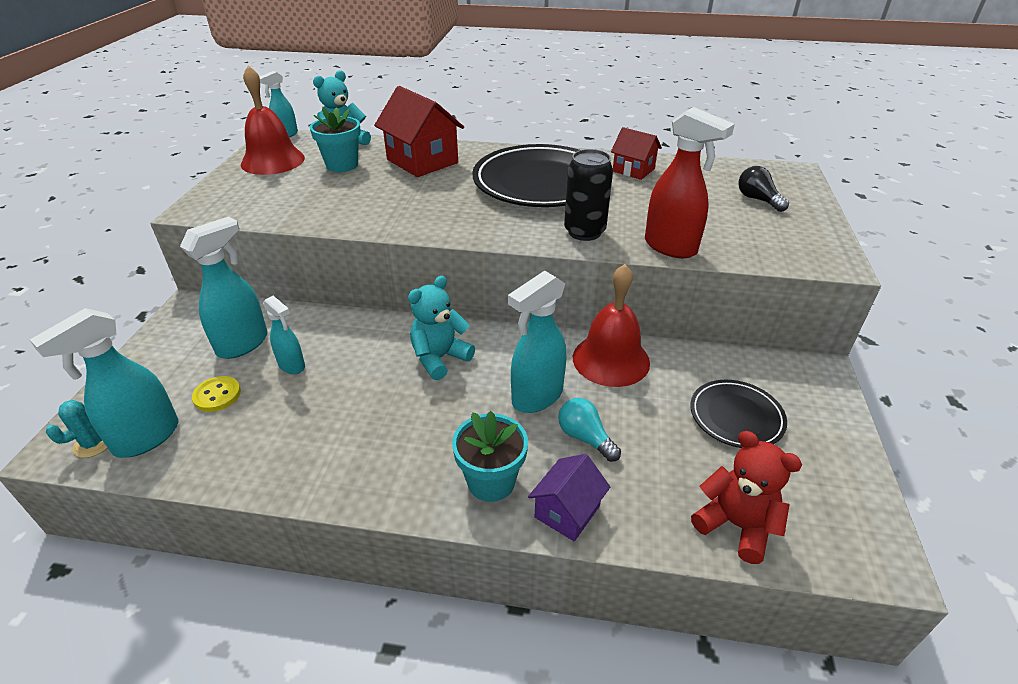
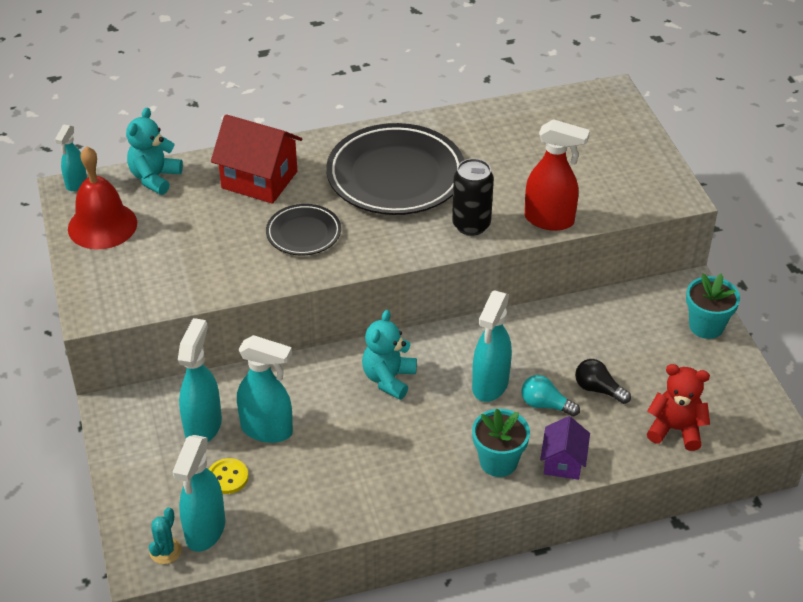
camera: 25 degrees left, 5 degrees up
(292, 366) = (267, 430): turquoise spray bottle -> turquoise spray bottle, size x1.66
(342, 165) = (182, 209): turquoise flower pot -> turquoise flower pot (706, 326)
(611, 359) = (529, 332): red bell -> none
(633, 170) = (470, 132): red house -> none
(736, 417) = (644, 349): black plate -> black plate (303, 233)
(758, 199) = (595, 140): black light bulb -> black light bulb (598, 389)

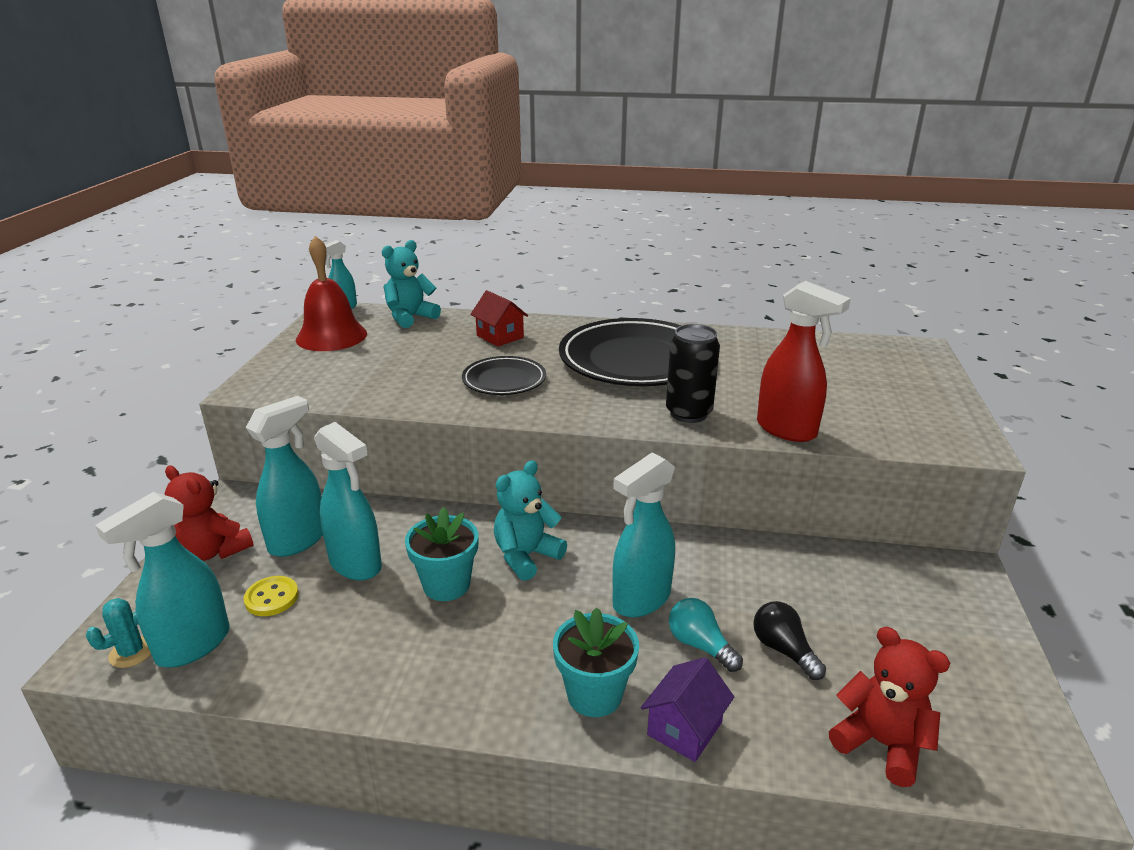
camera: 25 degrees right, 15 degrees down
(144, 458) = (213, 551): none -> red teddy bear
(259, 180) = (500, 336): red house -> red house, size x0.58
(706, 326) = (976, 621): turquoise flower pot -> turquoise flower pot (446, 585)

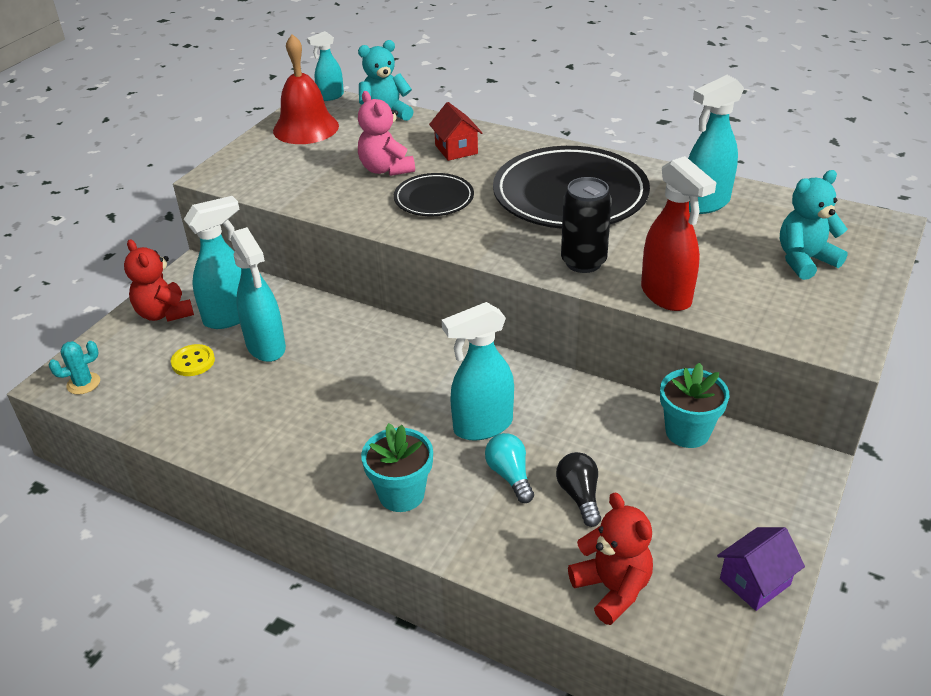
camera: 20 degrees right, 10 degrees up
(192, 646) = (125, 388): turquoise spray bottle -> turquoise spray bottle (705, 204)
(438, 361) = (386, 169): none -> pink teddy bear
(446, 585) = (329, 379): turquoise flower pot -> turquoise flower pot (687, 432)
(526, 556) = (406, 368): turquoise teddy bear -> turquoise teddy bear (804, 260)
(684, 728) = (458, 537): purple house -> purple house (755, 582)

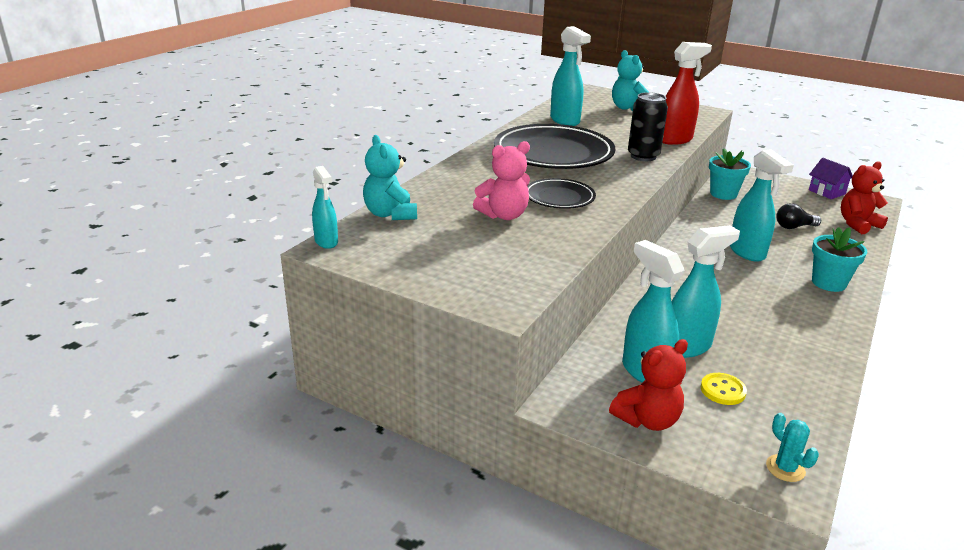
camera: 90 degrees left, 10 degrees down
(306, 128) = (402, 255): red bell -> none
(456, 149) = (472, 186): red house -> none
(510, 475) = (789, 246): turquoise light bulb -> none

